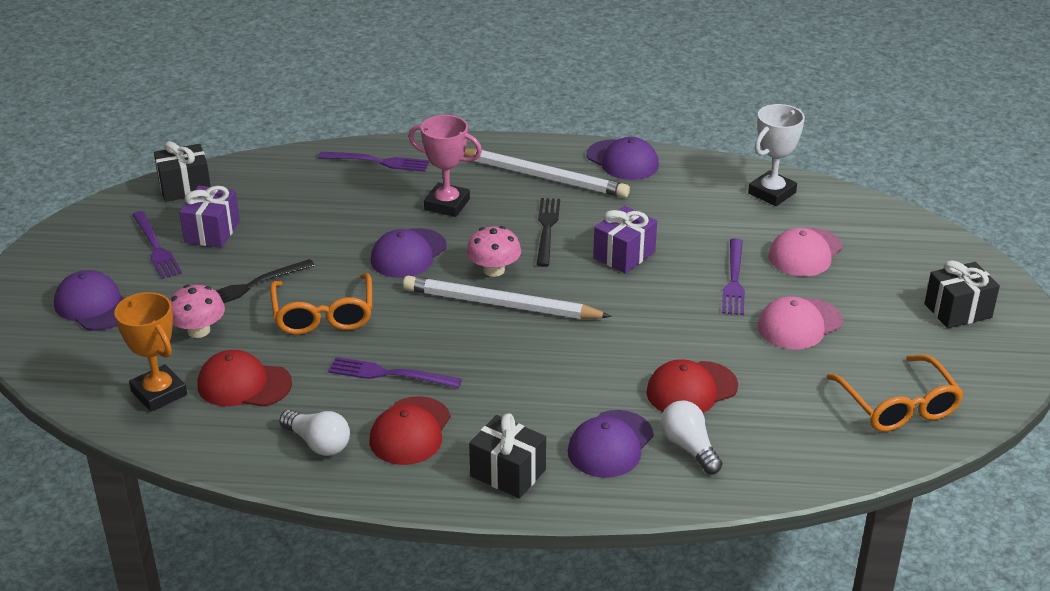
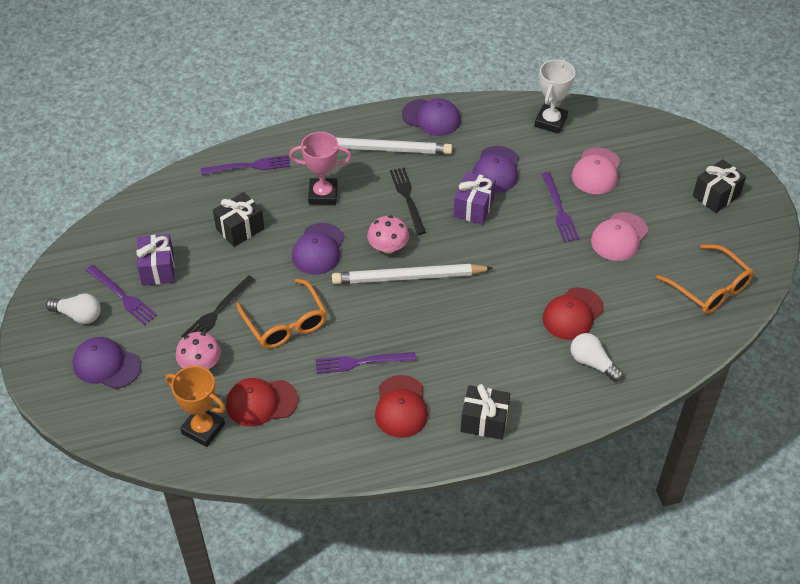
camera: 20 degrees left, 15 degrees up
(185, 187) = (111, 231): black gift -> black gift (240, 229)
(318, 443) = (342, 437): white light bulb -> white light bulb (78, 315)
(610, 444) = (540, 376): purple cap -> purple cap (496, 170)

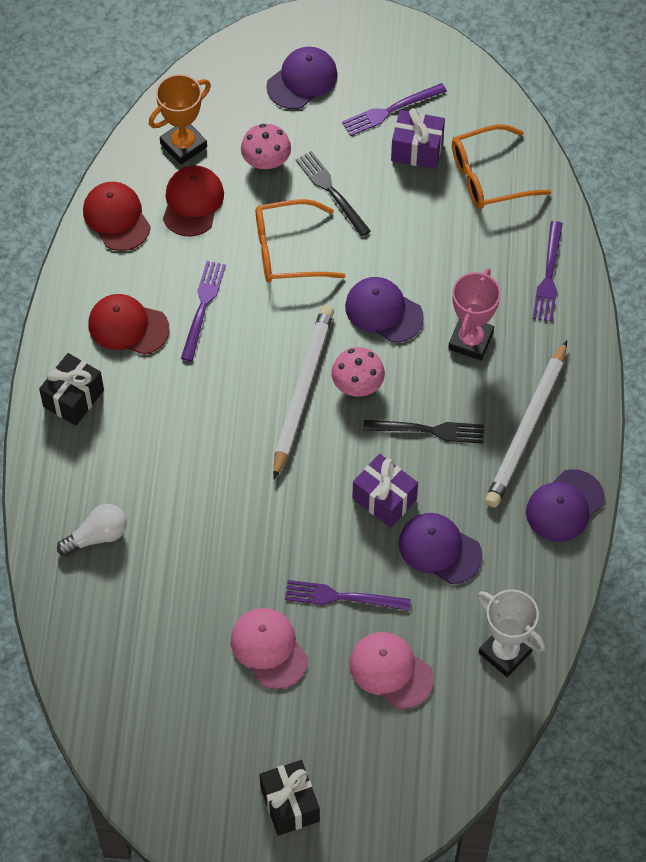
camera: 110 degrees right, 10 degrees up
(78, 315) = (380, 67): white light bulb -> none
(240, 229) = (447, 241): black gift -> none
(572, 314) = (174, 544): red cap -> red cap (116, 218)
(709, 288) = (145, 718): orange glasses -> orange glasses (489, 176)

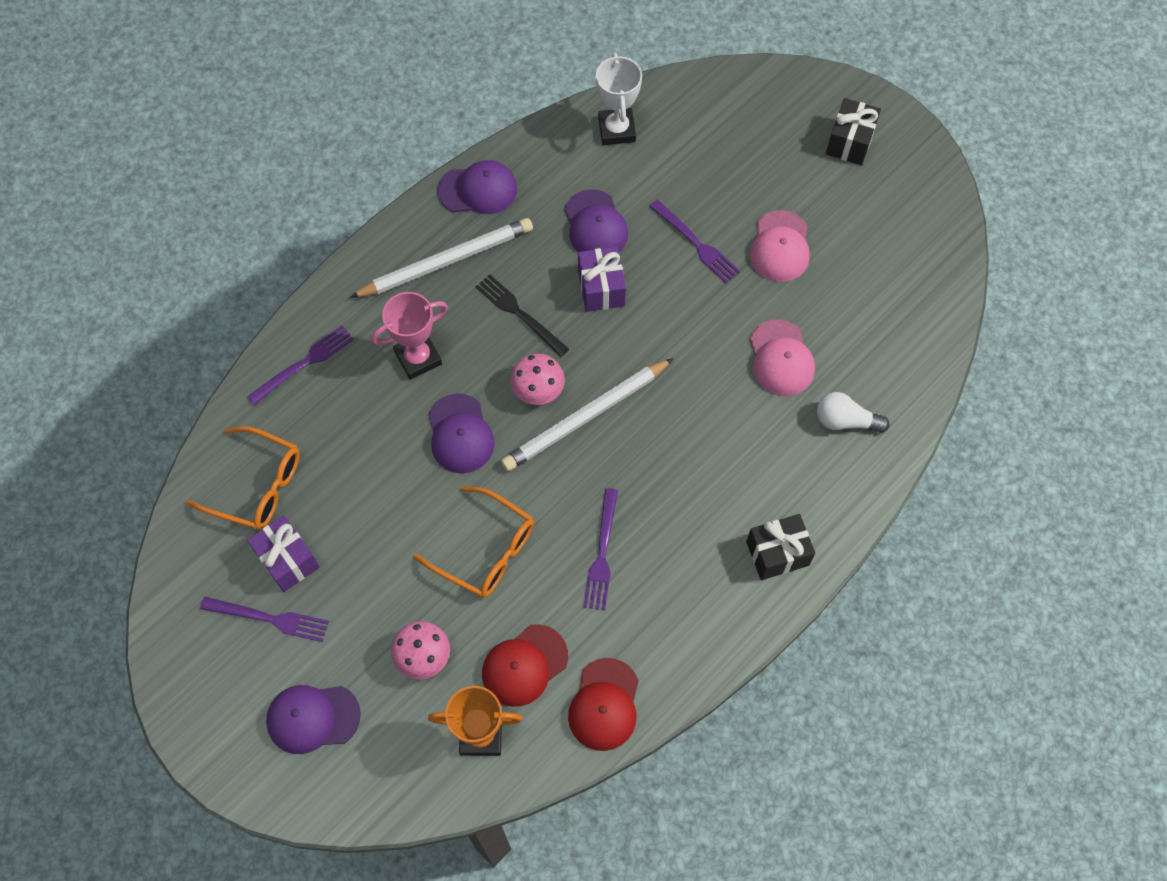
camera: 140 degrees left, 5 degrees up
(128, 326) = (680, 585): red cap -> none
(203, 307) = (602, 554): purple fork -> purple fork turned 45 degrees counterclockwise
(331, 191) = (397, 578): black fork -> none
(391, 671) = (706, 173): pink cap -> pink cap (781, 358)

